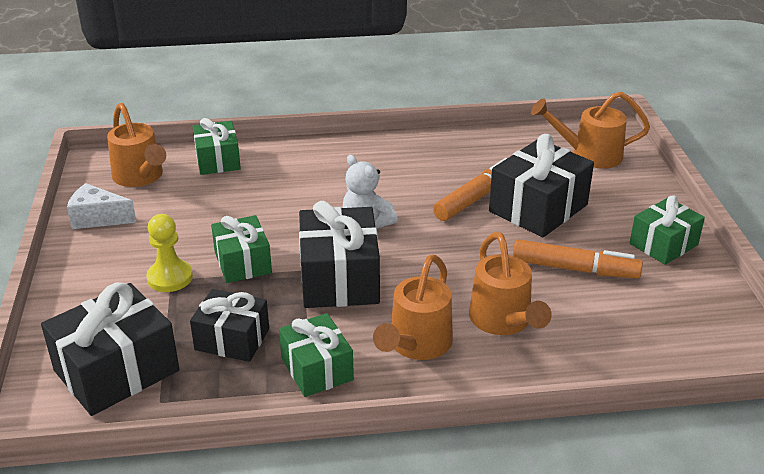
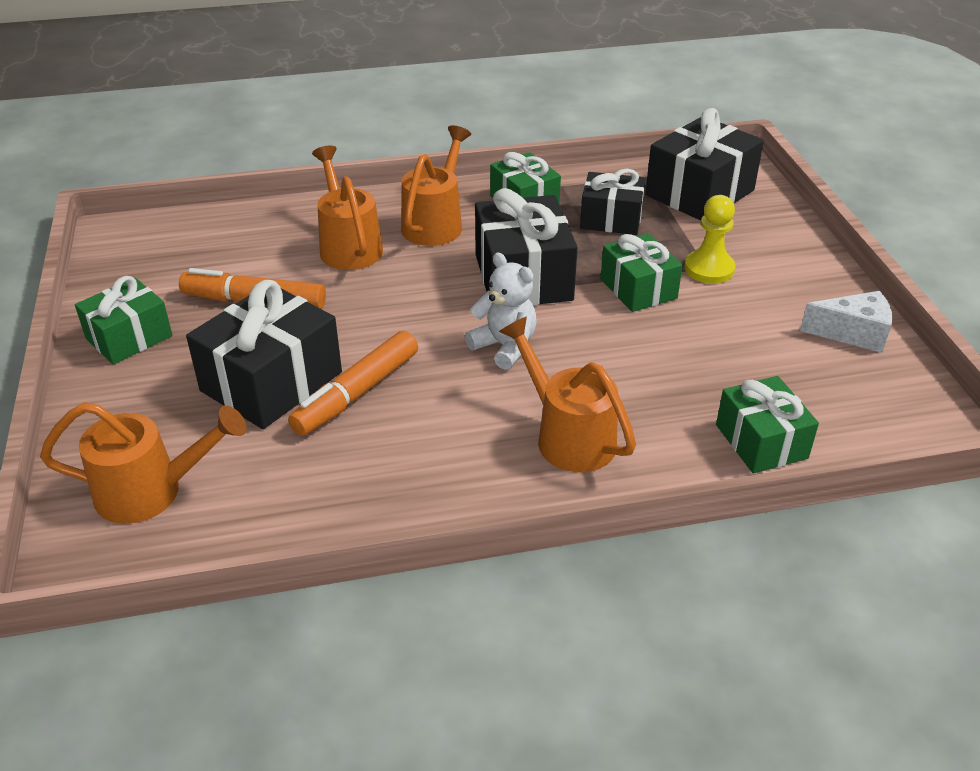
camera: 175 degrees right, 5 degrees up
(140, 177) = (854, 401): orange watering can -> orange watering can (568, 436)

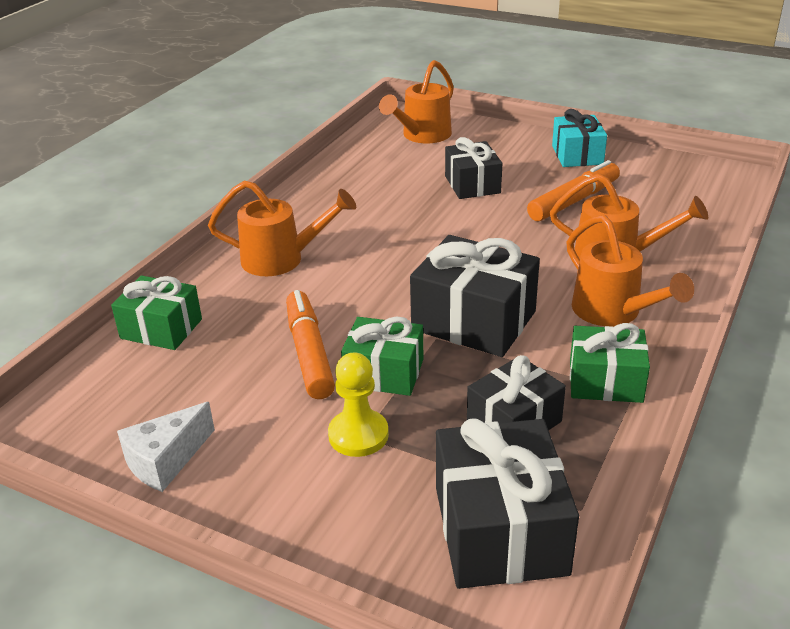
camera: 130 degrees right, 5 degrees down
(129, 337) = (577, 155): green gift -> turquoise gift
(271, 381) = (472, 184): black gift -> black gift, size x0.64
(356, 393) = (423, 206): orange marker -> orange marker (309, 353)
(505, 347) = (397, 274): white teddy bear -> none

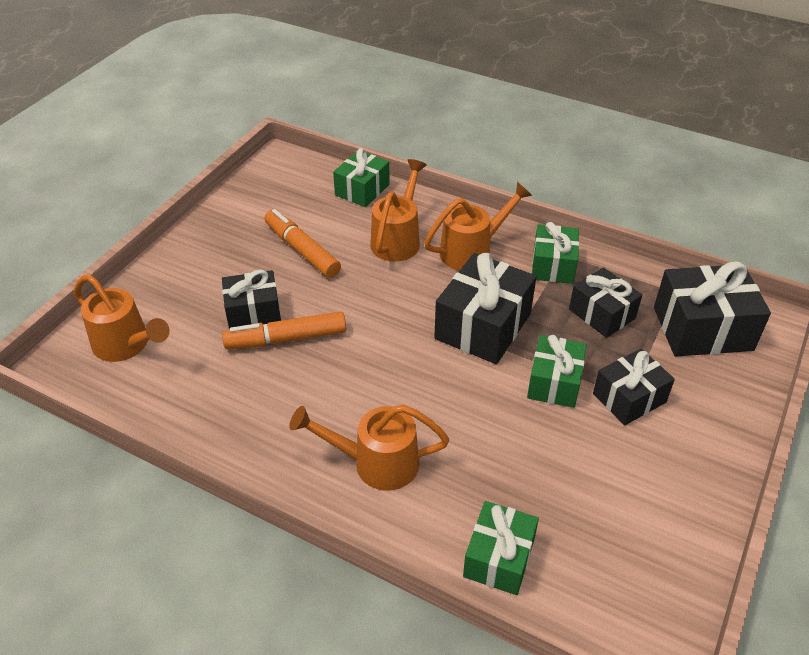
camera: 90 degrees left, 10 degrees up
(166, 461) = (681, 523): white cheese -> none
(281, 259) = (376, 463): orange watering can -> orange watering can turned 90 degrees counterclockwise
(309, 353) = (531, 432): orange marker -> orange marker (286, 339)
(358, 435) = (629, 398): yellow pawn -> black gift
(577, 155) = (214, 237): turquoise gift -> none
(703, 229) = (362, 190): none -> green gift

